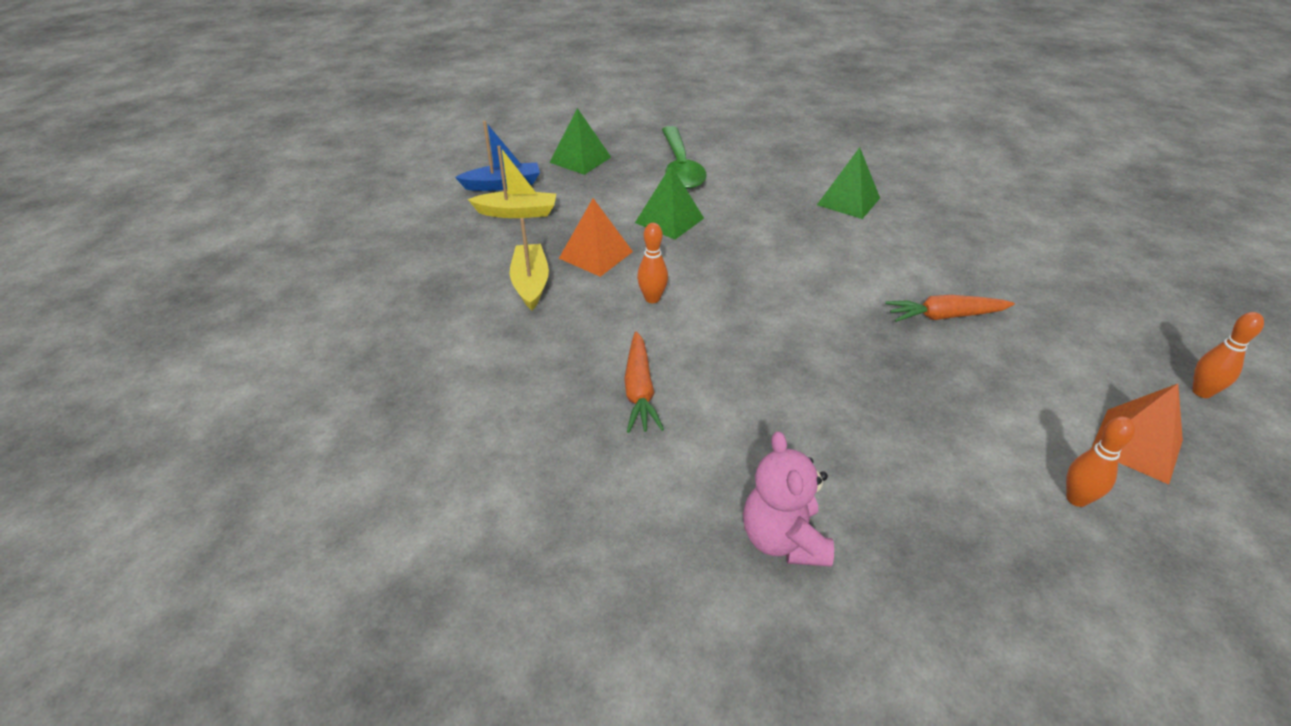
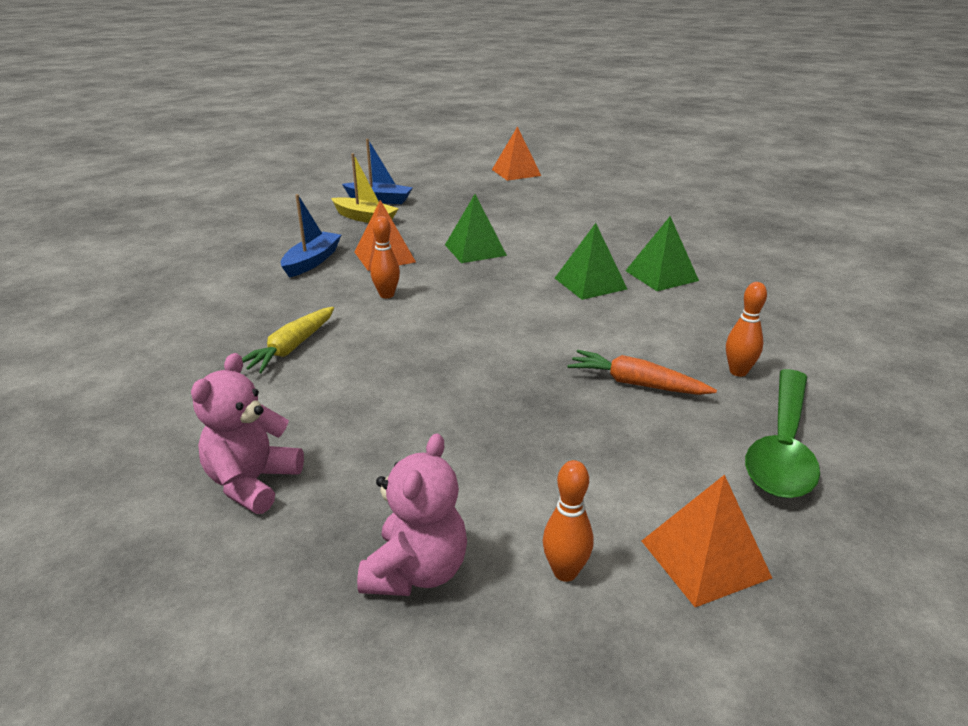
camera: 30 degrees right, 10 degrees down
(530, 283) = (312, 261): yellow boat -> blue boat
(580, 159) = (460, 197): green pyramid -> green pyramid (590, 283)
(598, 115) = (516, 172): none -> orange pyramid
(639, 390) = (291, 348): orange carrot -> yellow carrot
(680, 167) = (536, 218): green spoon -> green spoon (782, 446)
(992, 550) = (416, 571): none -> pink teddy bear
(1201, 392) = (865, 547): orange bowling pin -> orange bowling pin (738, 372)

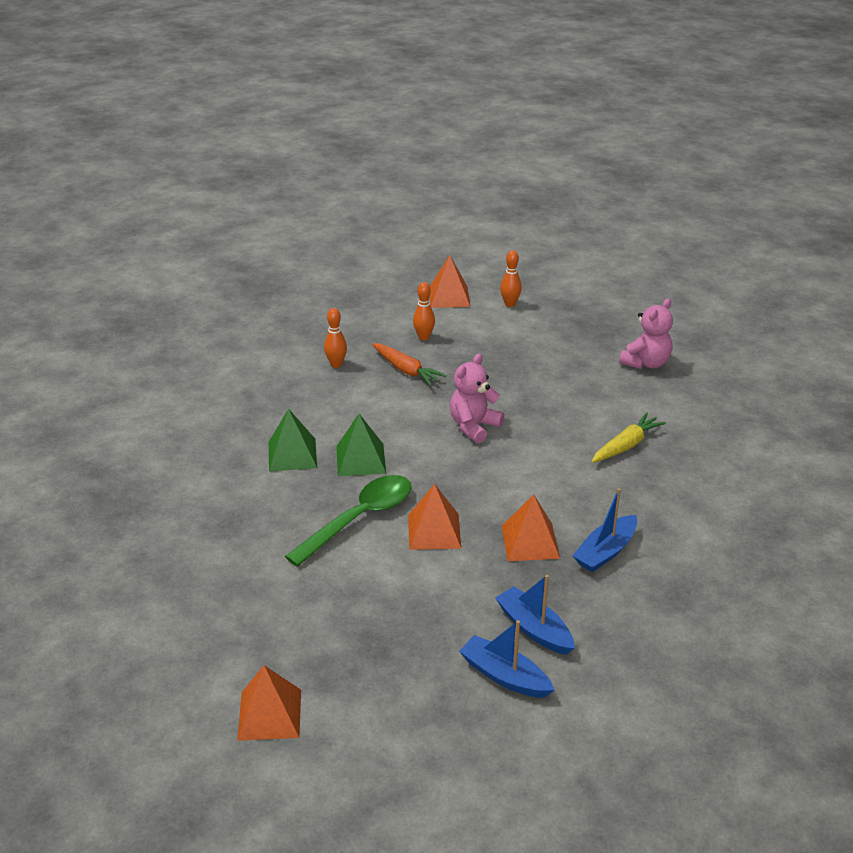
camera: 160 degrees left, 5 degrees up
(365, 218) = (534, 629): yellow boat -> blue boat
(386, 295) = (542, 485): orange bowling pin -> orange bowling pin (424, 337)
(416, 571) = (572, 316): pink teddy bear -> pink teddy bear (474, 426)
(475, 250) = (434, 531): green pyramid -> orange pyramid
(782, 446) = (363, 324): green spoon -> green spoon (359, 519)

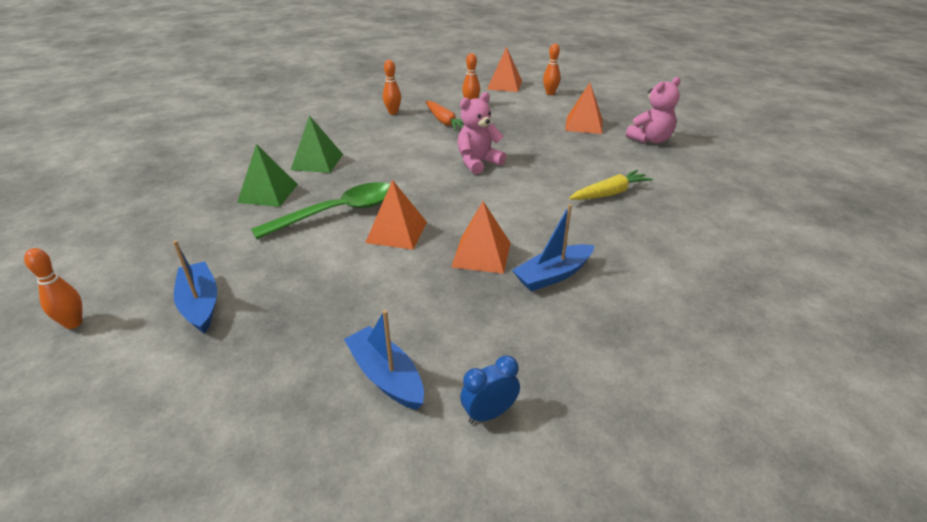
camera: 15 degrees right, 0 degrees up
(183, 688) = (73, 323): none -> orange bowling pin
(269, 714) = (126, 365): orange pyramid -> orange pyramid (584, 125)
(361, 459) = (369, 172): green pyramid -> green pyramid (268, 193)
(534, 629) = (444, 334): blue boat -> blue boat (200, 304)
(603, 688) = (489, 414): none -> blue clock

